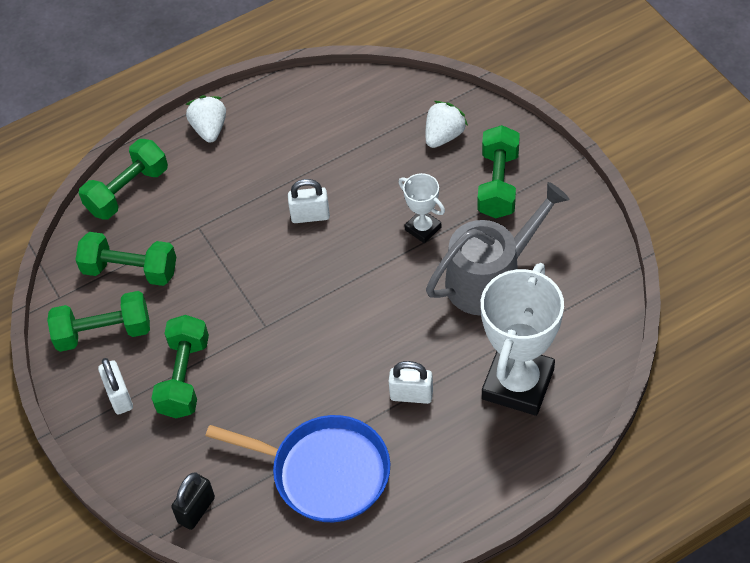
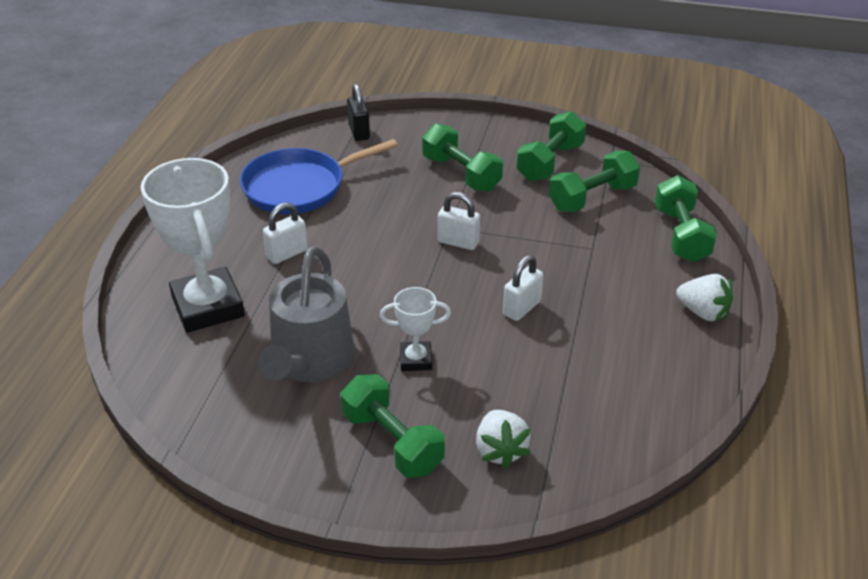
camera: 130 degrees right, 15 degrees down
(119, 397) = (486, 145): white padlock -> white padlock (458, 242)

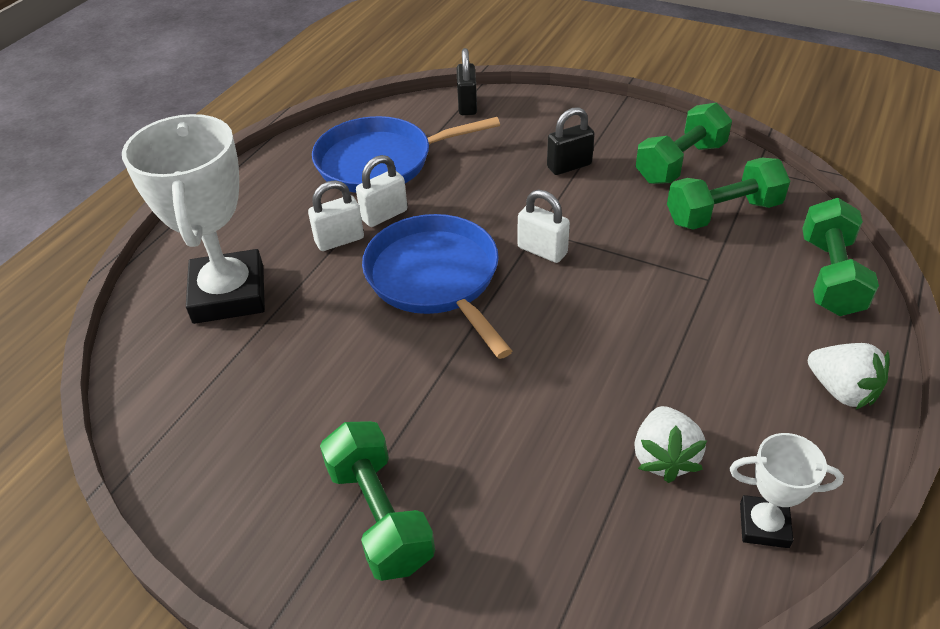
camera: 15 degrees right, 5 degrees up
(310, 361) = (318, 382): grey watering can -> none
(378, 273) = (435, 278): none -> blue pan
(416, 360) = (445, 401): white trophy -> white trophy (764, 525)
(461, 174) = (569, 166): green dumbbell -> black padlock
(500, 450) = (516, 555): white strawberry -> white strawberry (664, 457)
(521, 308) = (598, 349): white padlock -> white padlock (384, 215)

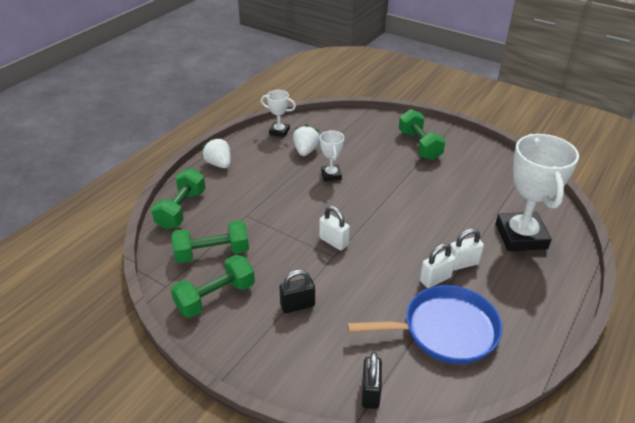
camera: 175 degrees left, 5 degrees down
(435, 278) = (399, 232): blue pan -> none
(582, 388) = (331, 175): none -> white trophy

